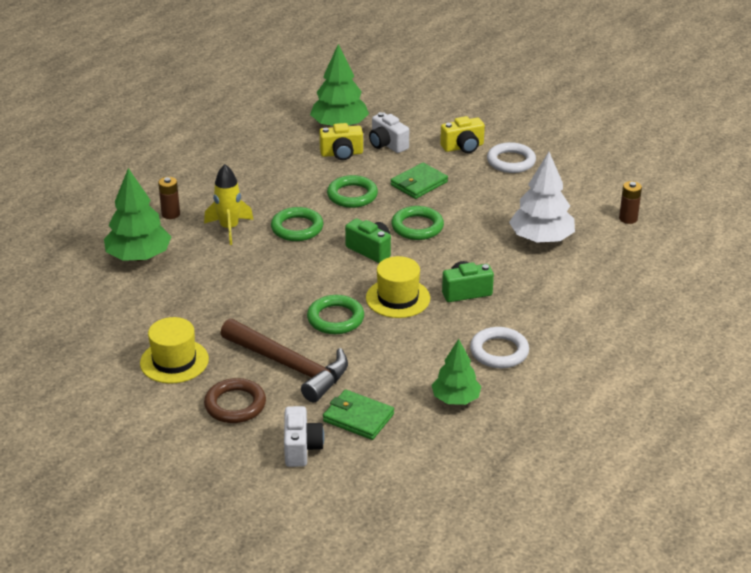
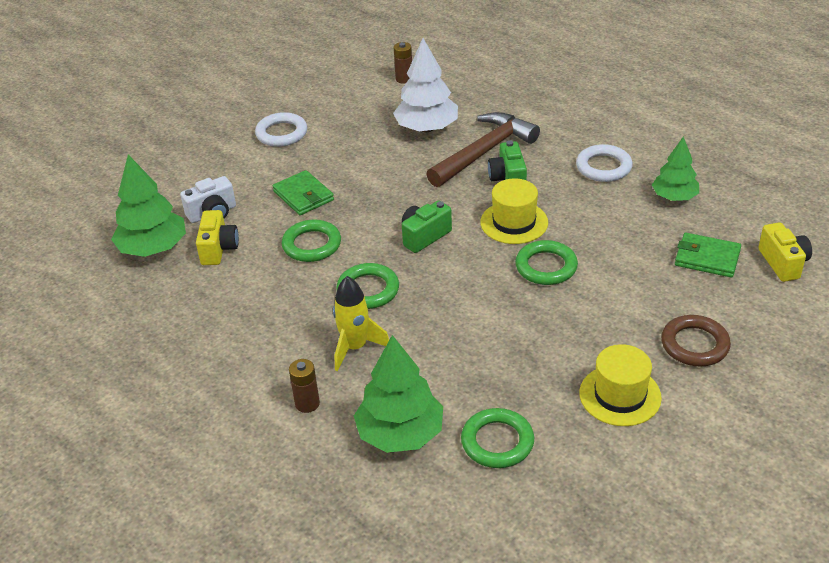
camera: 80 degrees left, 5 degrees up
(290, 366) = (627, 302): brown hammer -> brown hammer (484, 152)
(301, 448) = (758, 298): white camera -> none
(358, 417) = (707, 258): green wallet -> green wallet turned 75 degrees clockwise
(417, 227) = (387, 202): green ring -> green ring (497, 442)
(463, 147) = (241, 161): yellow camera -> yellow camera (783, 263)

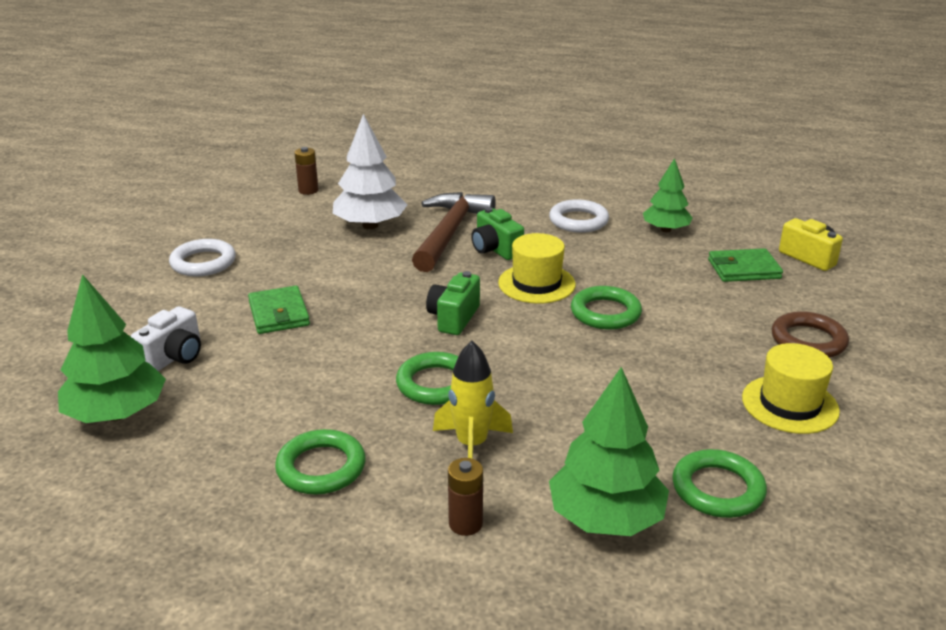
camera: 30 degrees left, 10 degrees down
(218, 249) = (211, 392): yellow camera -> none
(303, 196) = (279, 314): green wallet -> green wallet turned 45 degrees clockwise
(312, 245) = (329, 357): green ring -> green ring (321, 467)

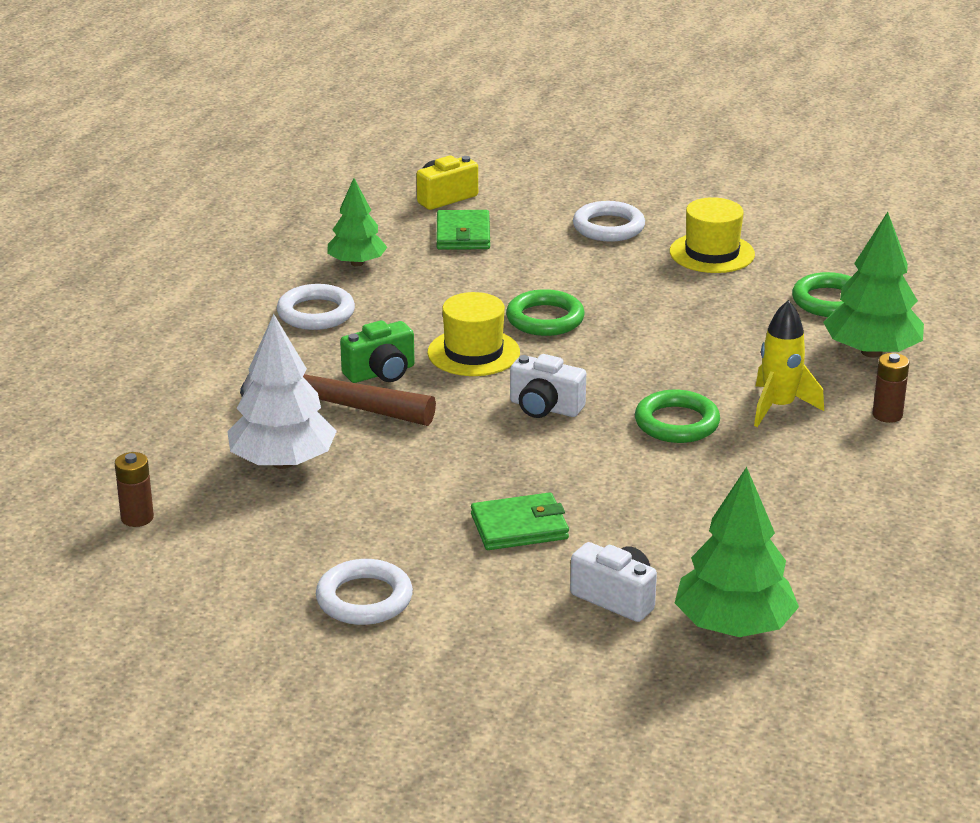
camera: 85 degrees left, 0 degrees up
(321, 467) = (818, 488): green ring -> none
(453, 318) = (545, 408): green camera -> white camera
(808, 340) = (608, 227): brown ring -> white ring

